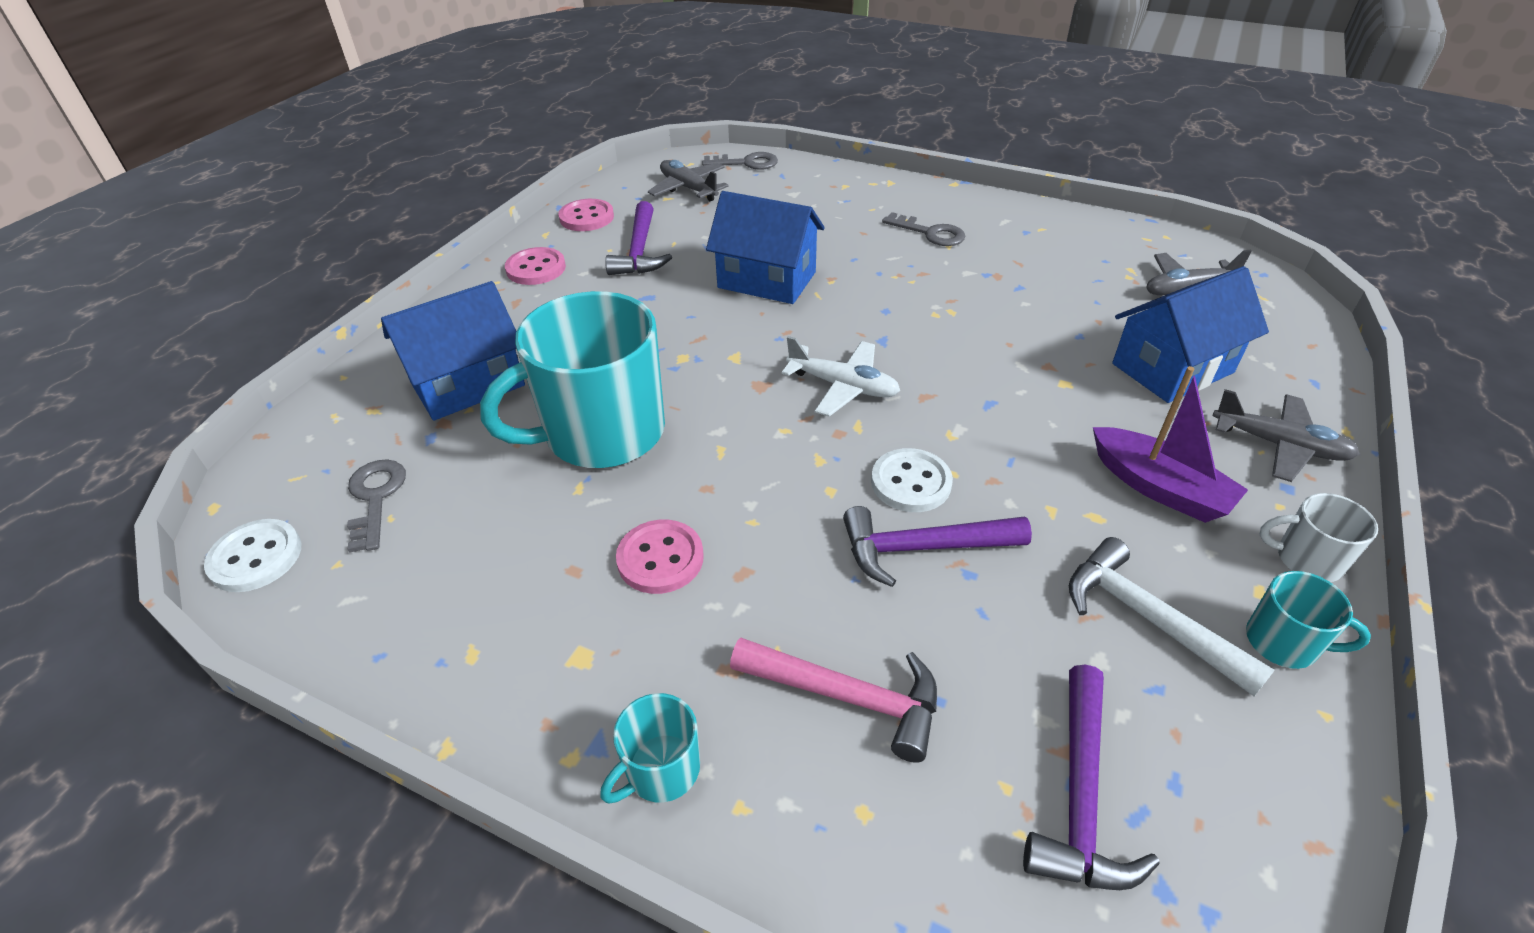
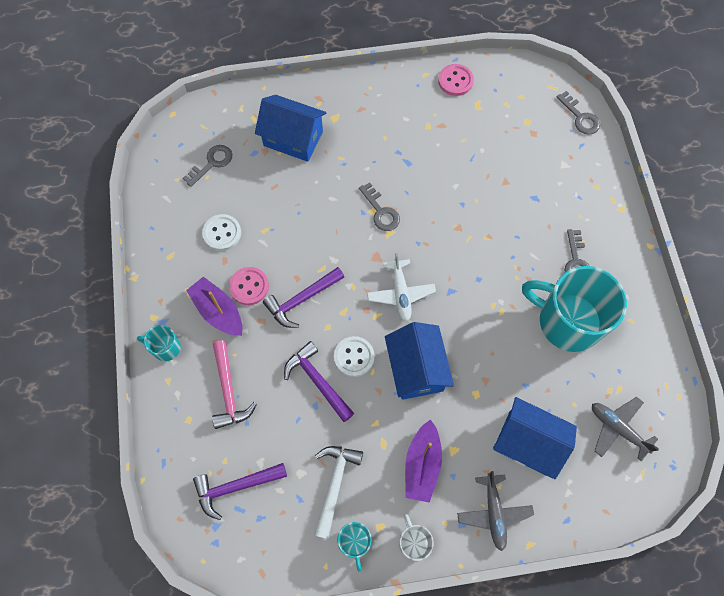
camera: 55 degrees right, 25 degrees up
(256, 557) = (162, 151): white button -> white button (222, 233)
(536, 268) = (393, 95): pink button -> none
(601, 433) = (300, 215): turquoise mug -> turquoise mug (567, 321)
(640, 251) = (444, 129): purple hammer -> purple hammer (301, 300)
(665, 630) = (218, 311): none -> purple boat
(688, 188) = (525, 107): grey plane -> none
(693, 350) = (381, 211): none -> grey key
(767, 280) = (463, 206): blue house -> blue house (416, 369)

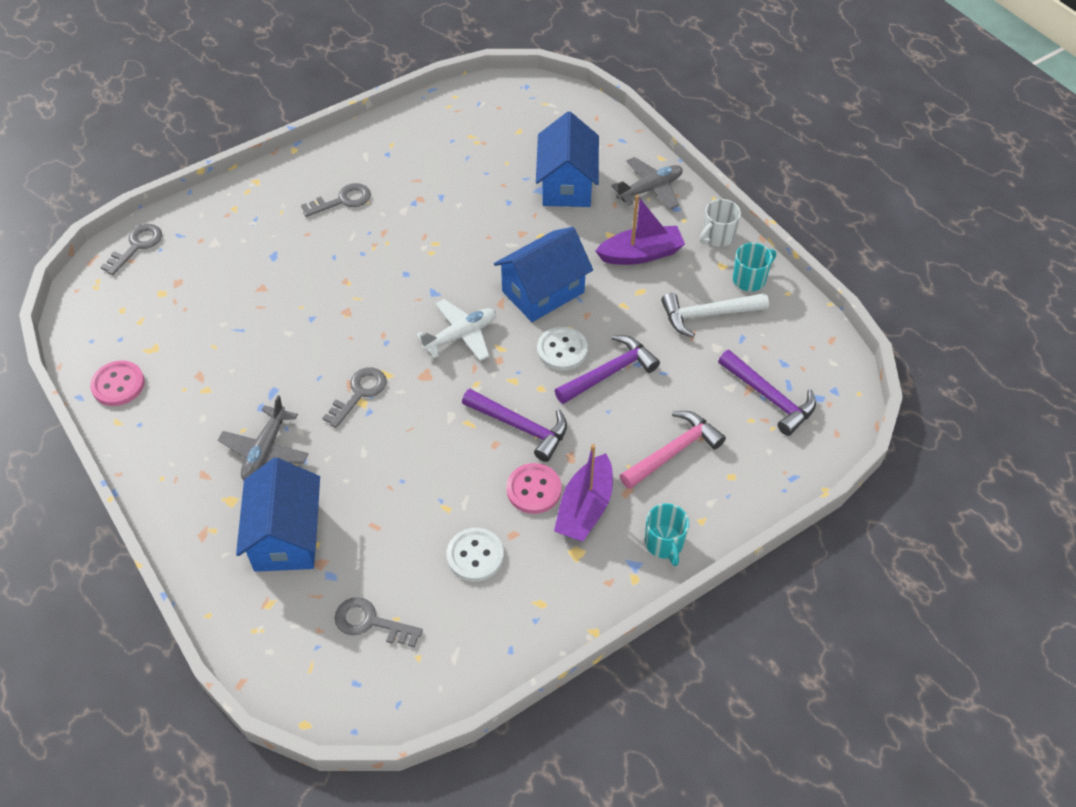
camera: 115 degrees left, 15 degrees down
(317, 381) = (609, 372): purple hammer -> purple hammer turned 150 degrees counterclockwise
(567, 321) = (418, 189): turquoise mug -> none
(618, 428) = (512, 128): grey plane -> grey plane (265, 450)

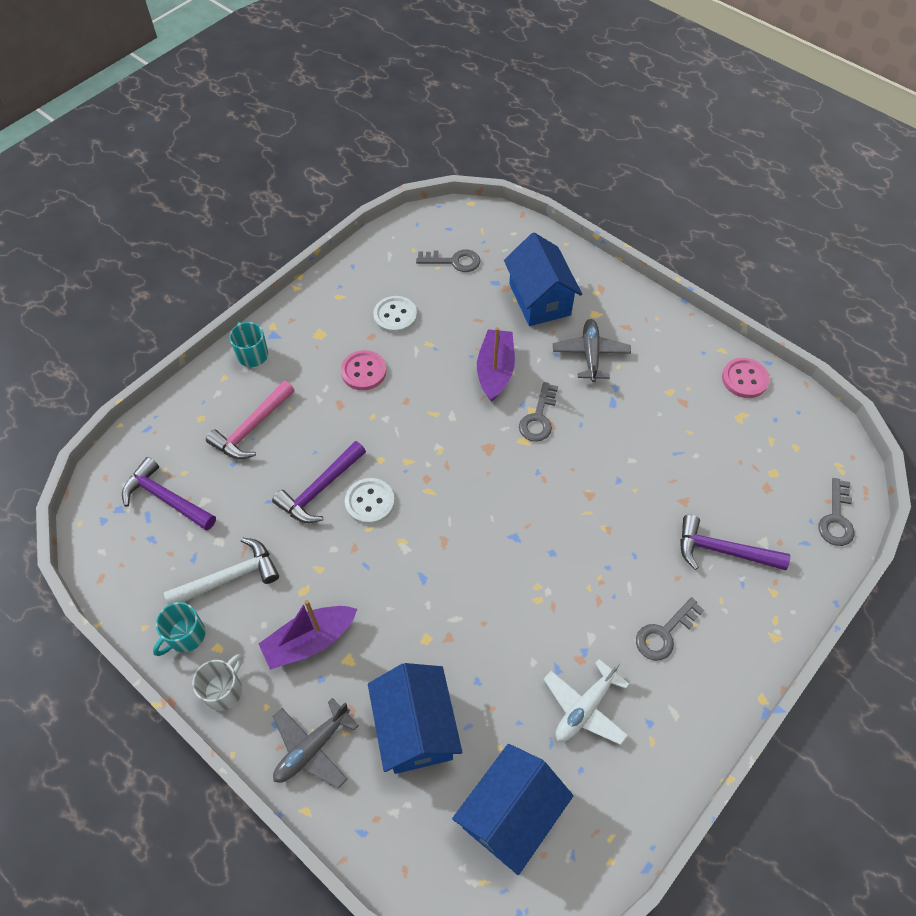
camera: 165 degrees right, 5 degrees up
(460, 336) = (470, 495): white plane -> white plane (585, 708)
(521, 427) = (388, 420): purple hammer -> purple hammer (722, 551)
(543, 292) = (404, 564): blue house -> blue house (510, 814)
(585, 508) = (319, 366): purple boat -> purple boat (495, 371)

